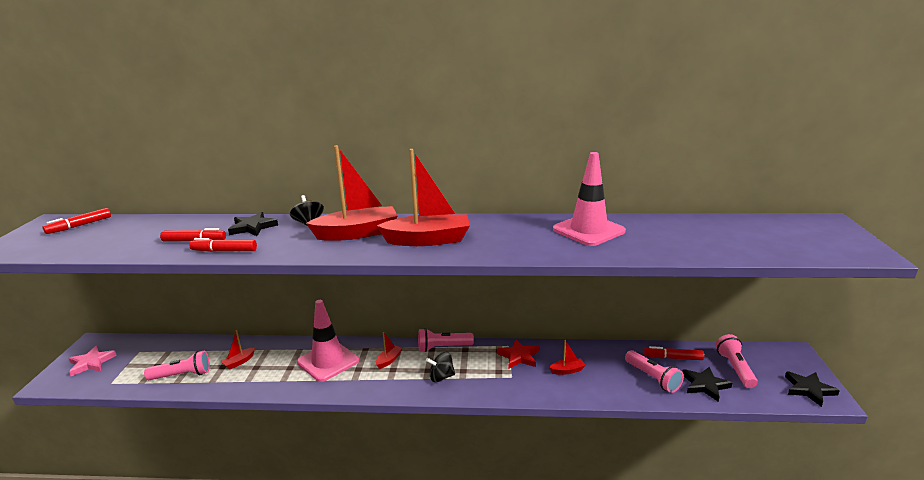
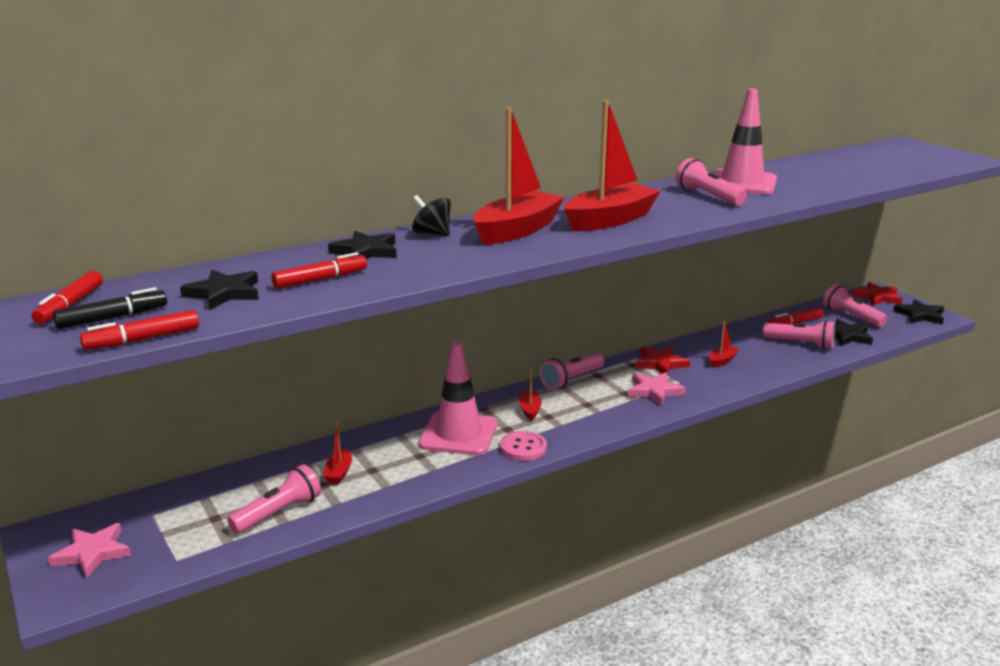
camera: 35 degrees left, 0 degrees up
(76, 238) = (112, 318): none -> black marker
(141, 237) = (224, 293): none -> black star
(224, 251) = (392, 279): red marker -> red marker (143, 339)
(347, 387) = (523, 448): none -> pink button
(441, 377) = (611, 405): black spinning top -> none
(484, 377) = (654, 391): none -> pink star
(537, 236) = (708, 196): none -> pink flashlight
(787, 358) = (877, 297): none -> red star

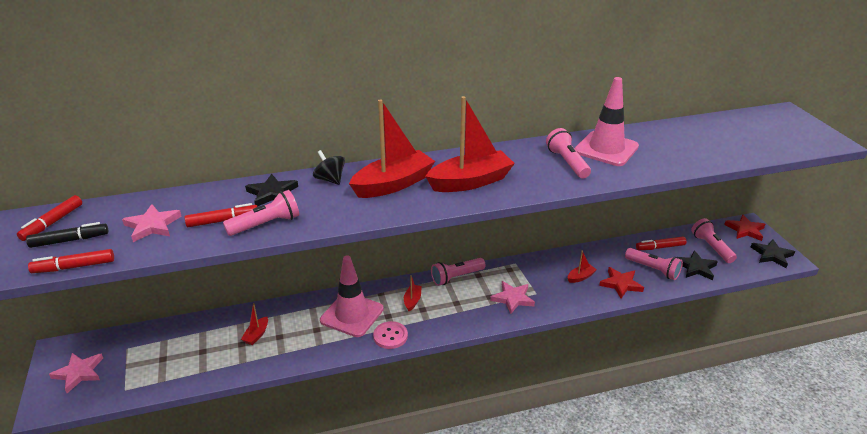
camera: 15 degrees right, 10 degrees up
(224, 293) = (152, 225): black star -> pink star
(278, 513) = (203, 363): pink flashlight -> pink flashlight (266, 224)
(660, 363) = (531, 272): red star -> red star (621, 284)

